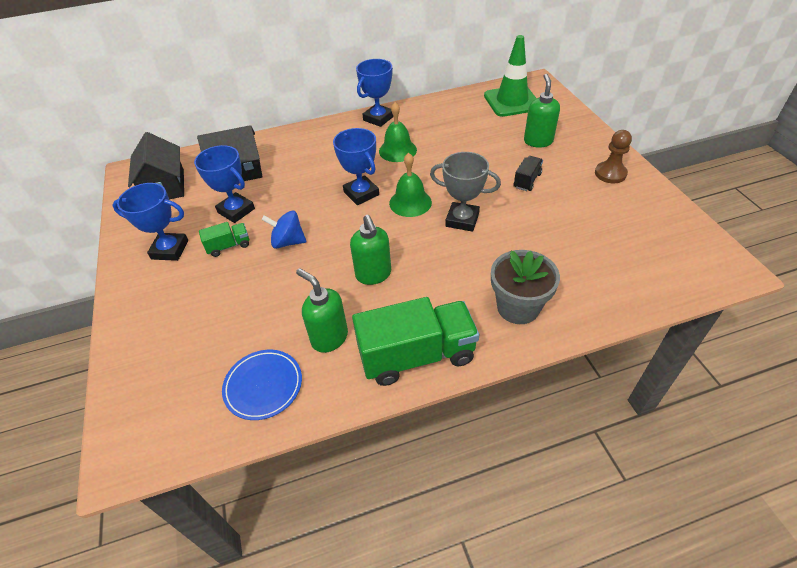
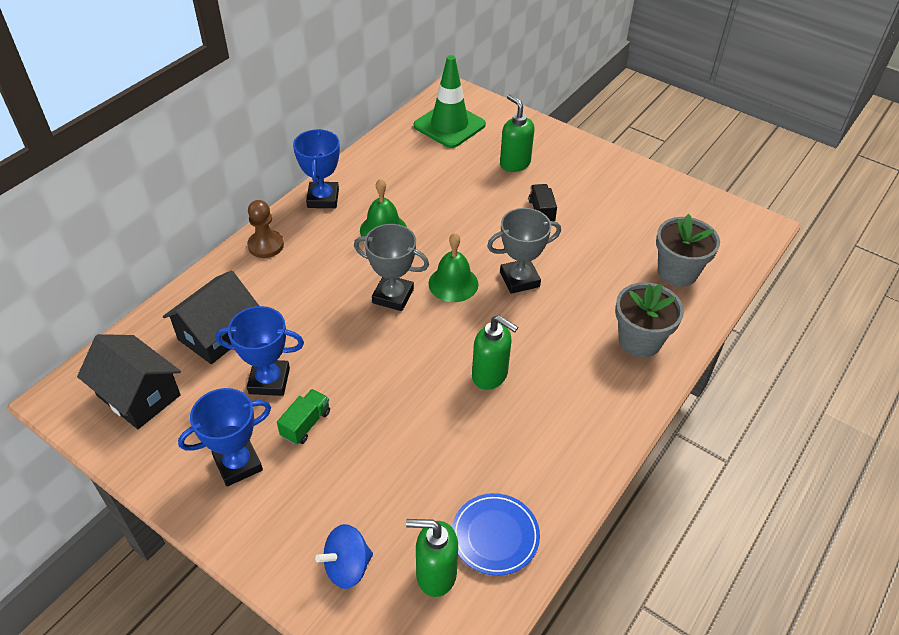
camera: 40 degrees left, 0 degrees up
(288, 242) = (368, 386): blue spinning top -> blue spinning top (347, 566)
(329, 338) = (509, 457): green soap dispenser -> green soap dispenser (435, 574)
(361, 193) = (393, 296): blue trophy -> grey trophy
(417, 355) = (599, 428): green truck -> none
(606, 271) = (677, 272): none -> grey flower pot
(610, 174) = (605, 174): brown pawn -> brown pawn (266, 245)

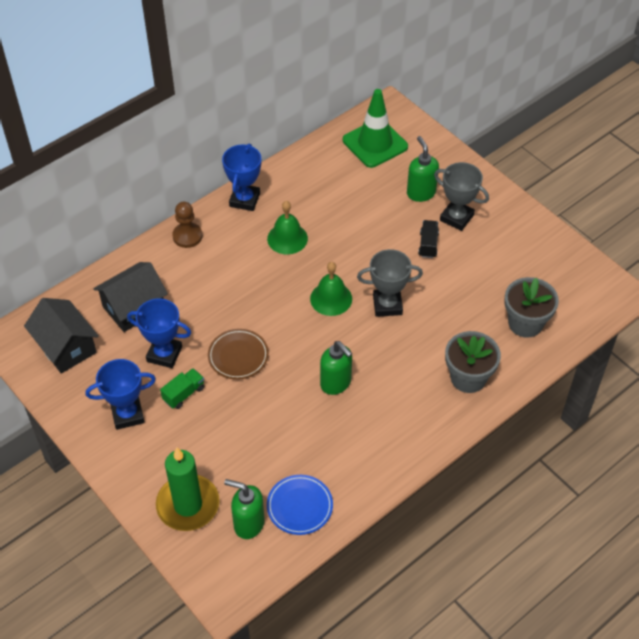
camera: 15 degrees right, 5 degrees up
(347, 566) = (188, 505): blue spinning top -> green candle
(362, 366) = (238, 356): none -> brown plate
(393, 296) = (278, 301): grey trophy -> grey trophy (456, 218)

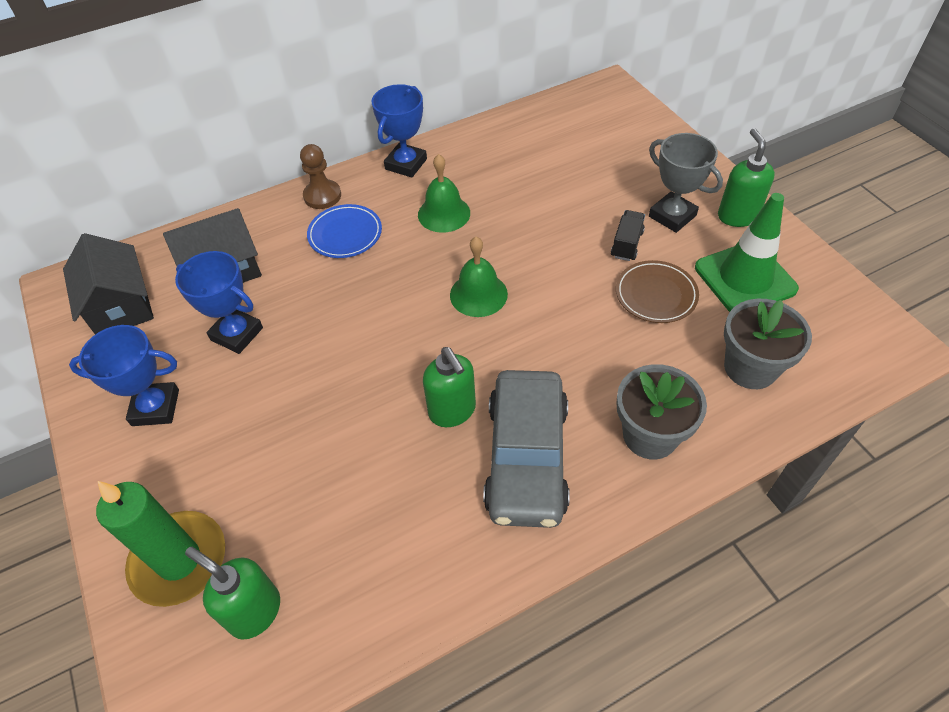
camera: 15 degrees right, 0 degrees up
(184, 394) = (240, 391): green truck -> none
(238, 356) = (331, 351): brown plate -> brown plate (656, 294)
(299, 506) = (341, 597): blue plate -> blue plate (345, 234)
(375, 143) = (583, 121): green traffic cone -> green traffic cone (745, 278)
(387, 305) = (553, 313): grey trophy -> none
(392, 404) = (526, 457): none -> grey car
(421, 193) = (630, 181): green soap dispenser -> green soap dispenser (737, 216)

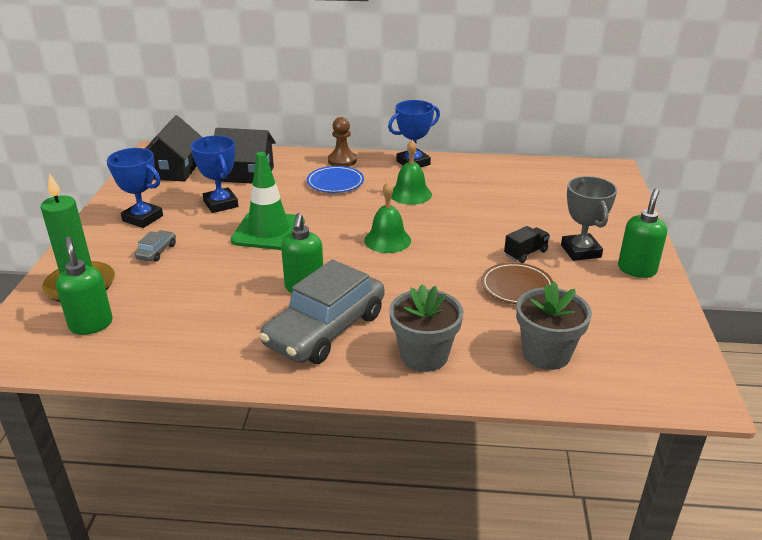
camera: 30 degrees right, 20 degrees down
(227, 451) = (157, 251): none -> grey car
(745, 278) = (601, 305): green traffic cone -> green traffic cone (268, 231)

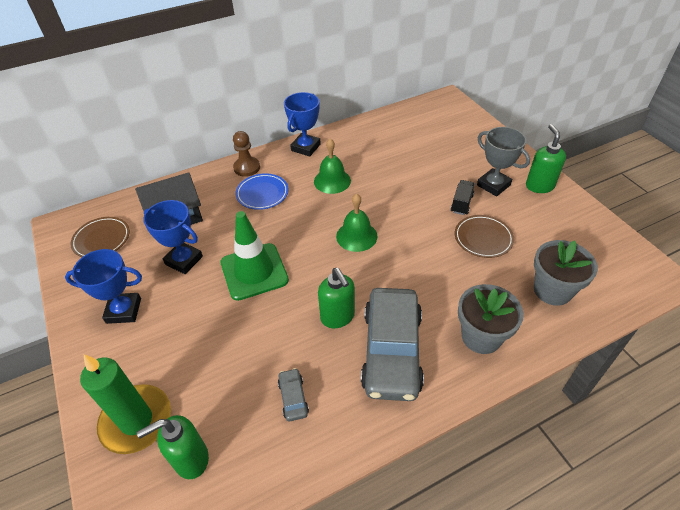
camera: 30 degrees left, 15 degrees up
(91, 324) = (190, 459): green soap dispenser -> green soap dispenser turned 60 degrees counterclockwise
(157, 251) = (174, 342): grey car -> grey car (293, 398)
(174, 170) = (102, 239): black house -> brown plate

